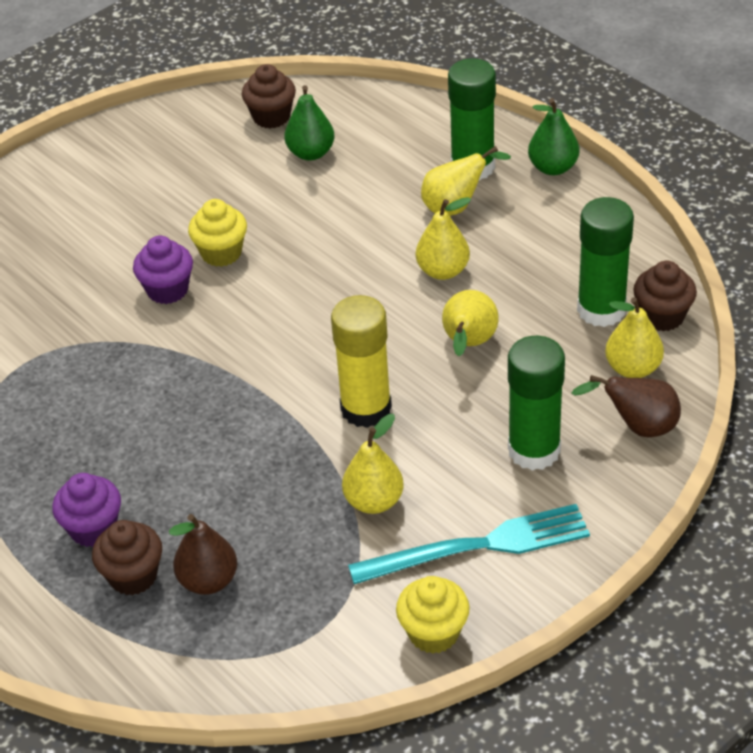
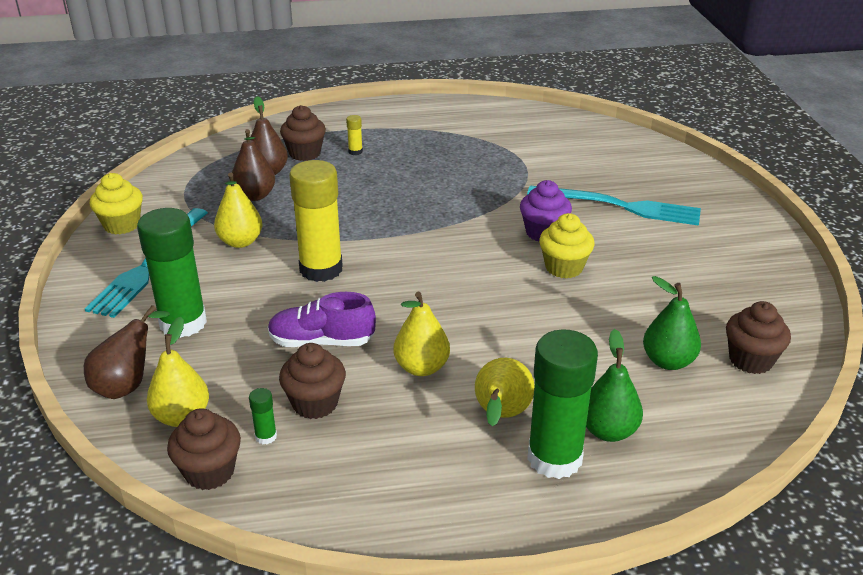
camera: 120 degrees right, 10 degrees down
(71, 260) = (619, 206): none -> turquoise fork
(93, 528) = (355, 151): purple cupcake -> yellow glue stick
(273, 554) = (255, 196): none -> brown pear
(468, 344) = (322, 341): yellow pear -> purple shoe
(542, 305) = (315, 403): none -> brown cupcake
(553, 168) = (498, 520): green pear -> green pear (608, 431)
(601, 310) = (266, 436): green glue stick -> green glue stick, size x0.40

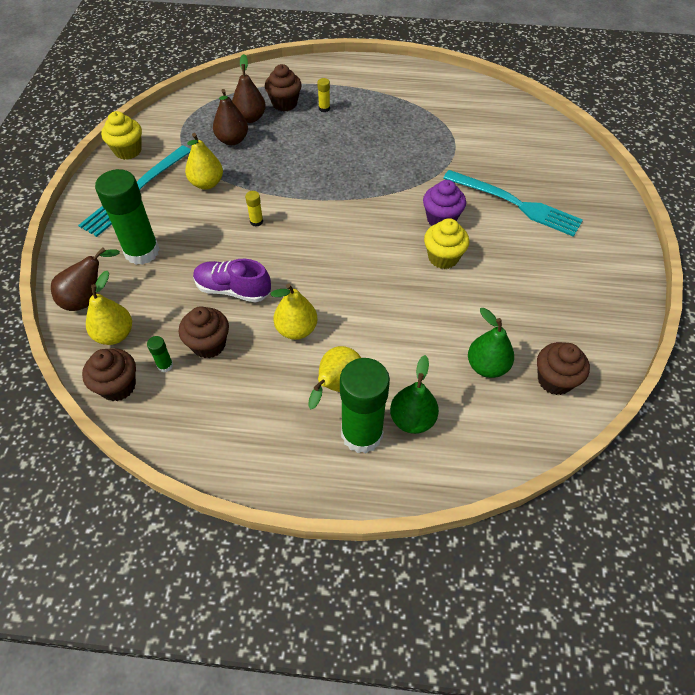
camera: 15 degrees right, 20 degrees up
(321, 269) = (256, 221): yellow glue stick -> yellow glue stick, size x0.40

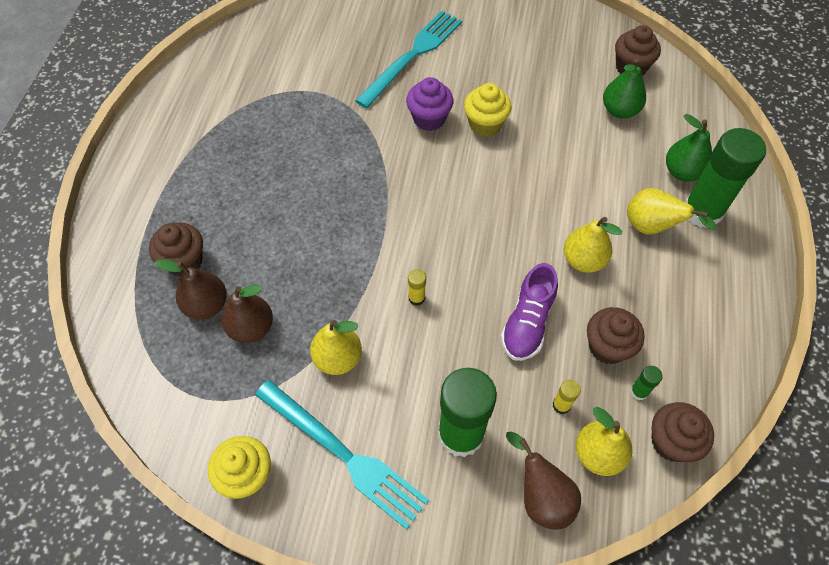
camera: 85 degrees left, 5 degrees up
(324, 108) = (208, 215): yellow glue stick -> yellow glue stick (561, 405)

